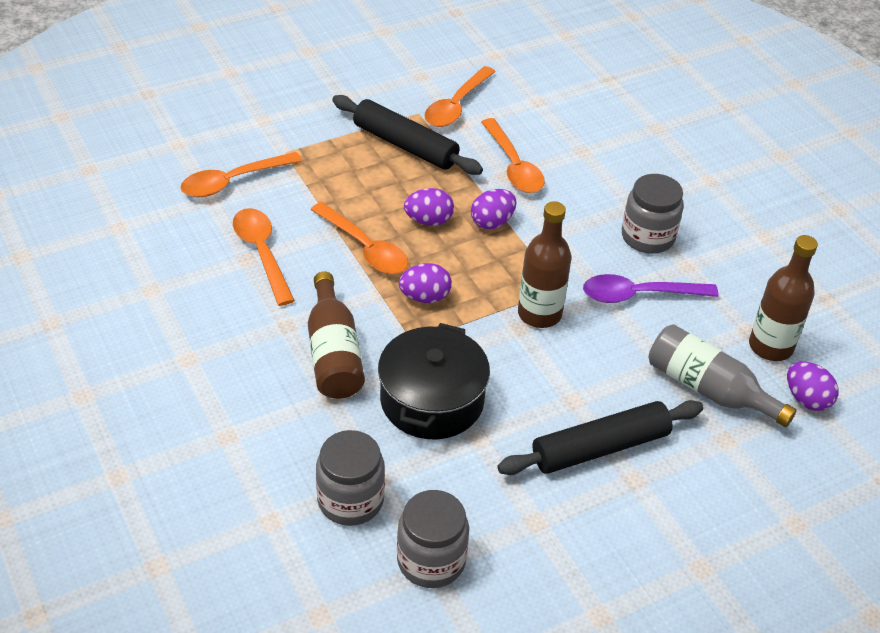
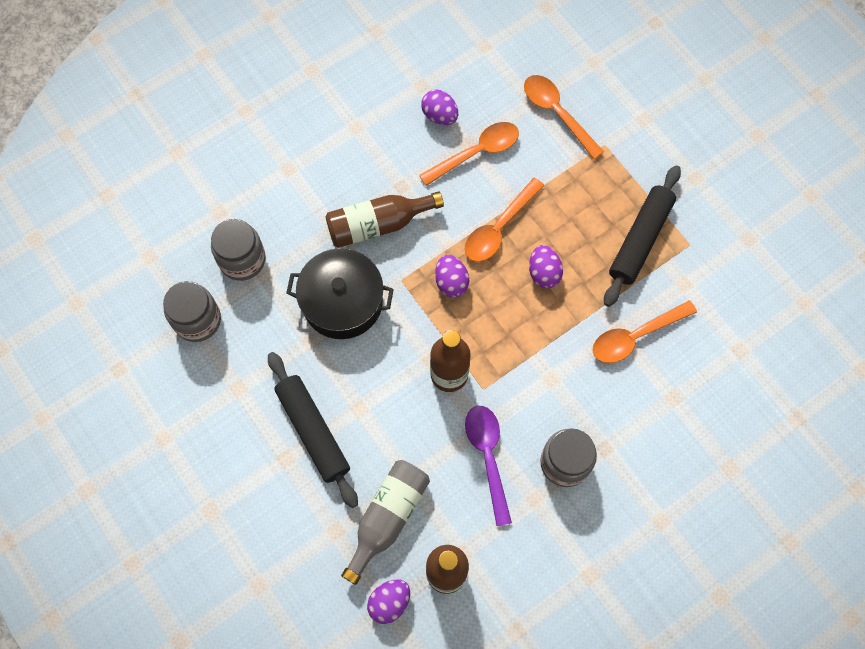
camera: 85 degrees right, 25 degrees up
(456, 105) = (711, 276): orange spoon -> none
(492, 222) = (554, 325): purple egg -> purple egg (439, 115)

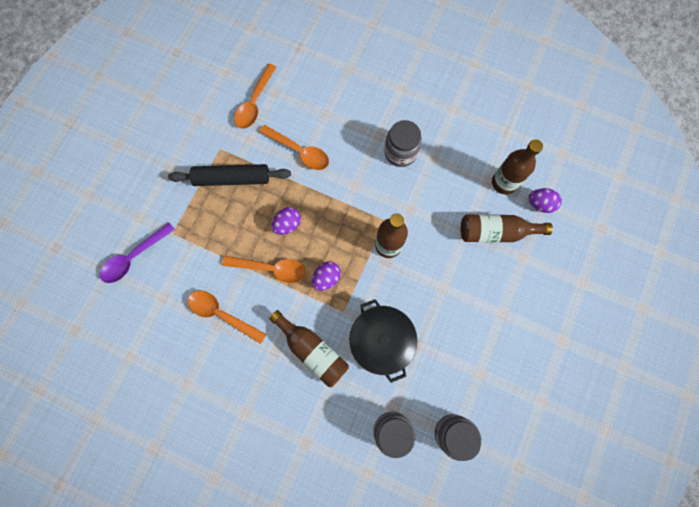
camera: 120 degrees left, 5 degrees up
(313, 431) = (475, 307): black rolling pin -> none
(387, 517) = (496, 232): grey bottle -> brown bottle
(439, 115) = (205, 356): purple egg -> none
(488, 457) = (424, 195): purple spoon -> purple spoon (134, 257)
(557, 113) = (163, 276): orange spoon -> orange spoon (255, 103)

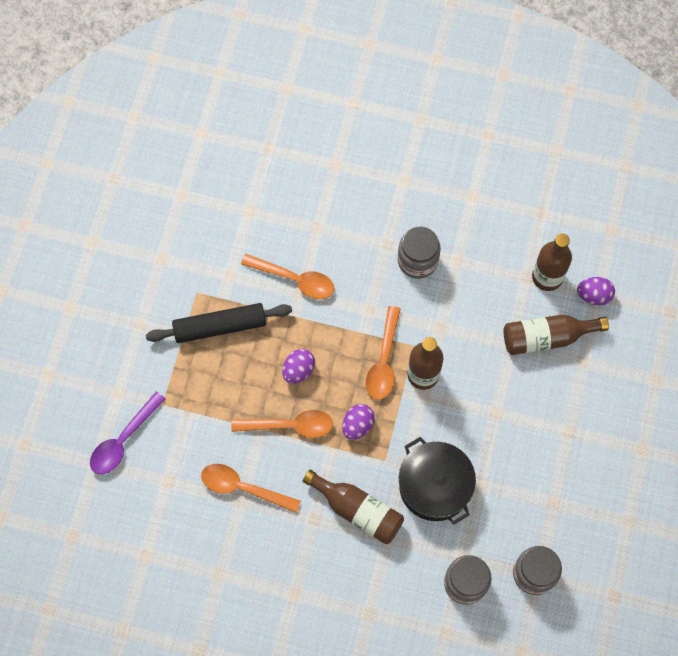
camera: 10 degrees left, 5 degrees down
(255, 103) = (227, 228): orange spoon -> orange spoon (384, 361)

